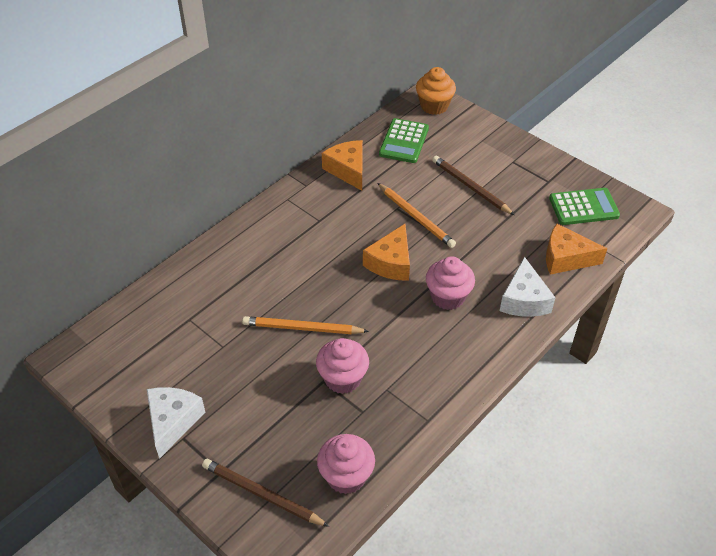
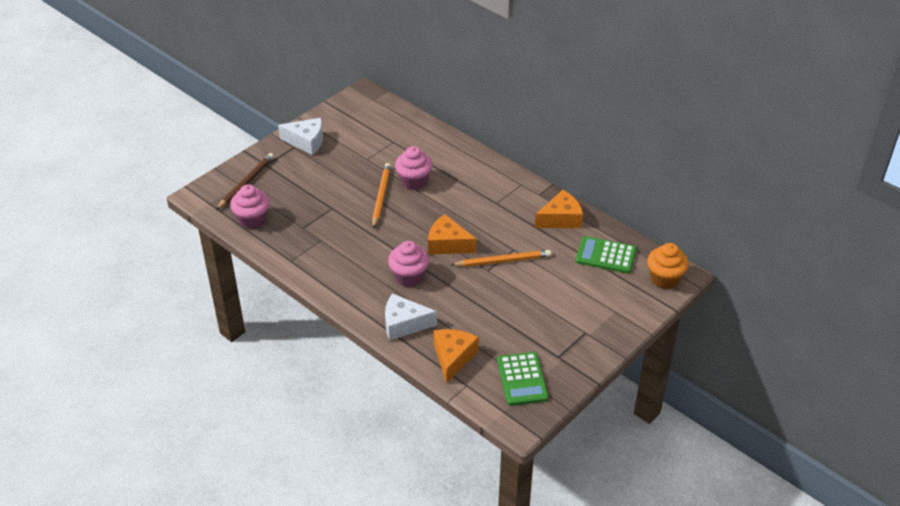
camera: 90 degrees right, 5 degrees down
(342, 379) = (332, 217): pink cupcake -> pink cupcake (414, 181)
(416, 217) = (503, 261): orange pencil -> orange pencil turned 150 degrees counterclockwise
(470, 187) = (544, 299): brown pencil -> none

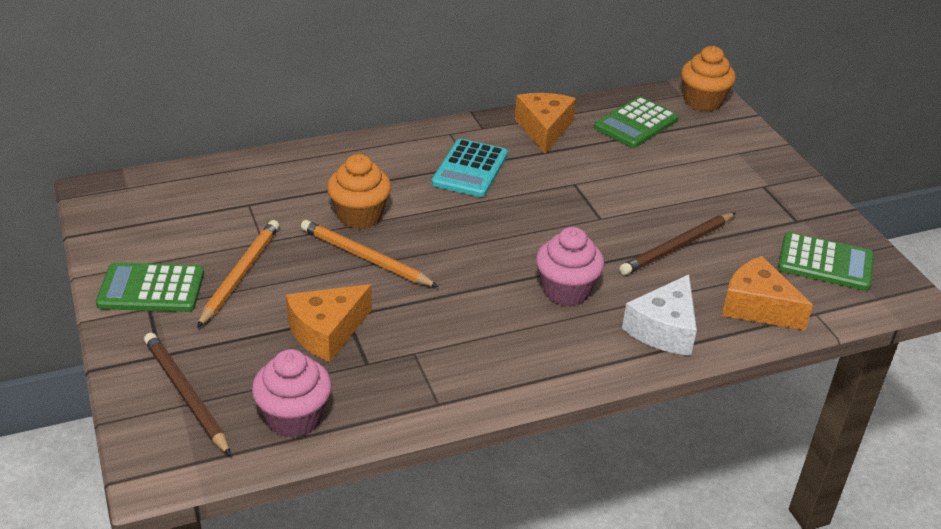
camera: 65 degrees left, 5 degrees down
(306, 141) = (151, 289): white cheese -> green calculator
(414, 181) = (359, 216): pink cupcake -> orange cupcake
(447, 244) = (523, 233): orange cheese -> orange cheese (326, 332)
(485, 309) = (677, 247): none -> brown pencil
(491, 204) = (470, 169): none -> turquoise calculator
(503, 261) = (591, 200): orange pencil -> orange pencil (240, 274)

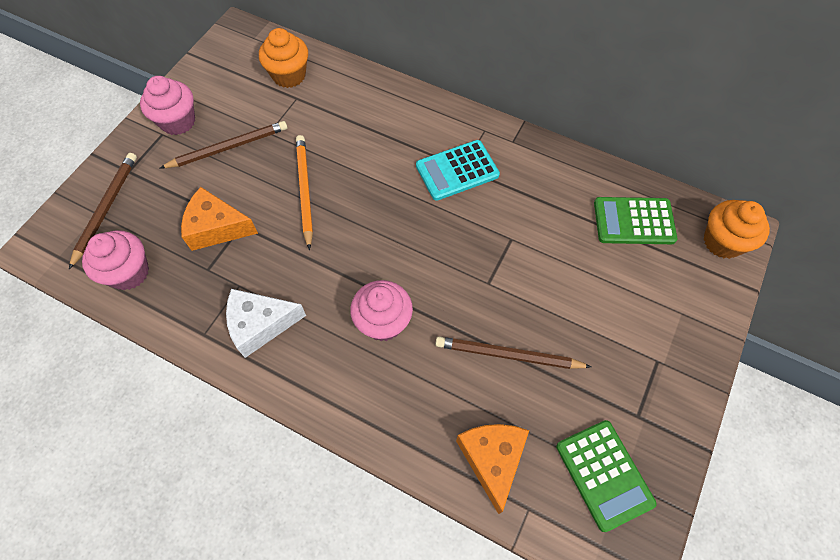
camera: 50 degrees right, 25 degrees up
(151, 289) = (178, 121): green calculator -> pink cupcake
(240, 274) = (228, 147): orange pencil -> brown pencil
(359, 216) = (342, 155): orange cupcake -> orange cupcake (289, 75)
(544, 129) = (554, 174): orange cheese -> none
(664, 329) = (401, 413): white cheese -> white cheese (260, 325)

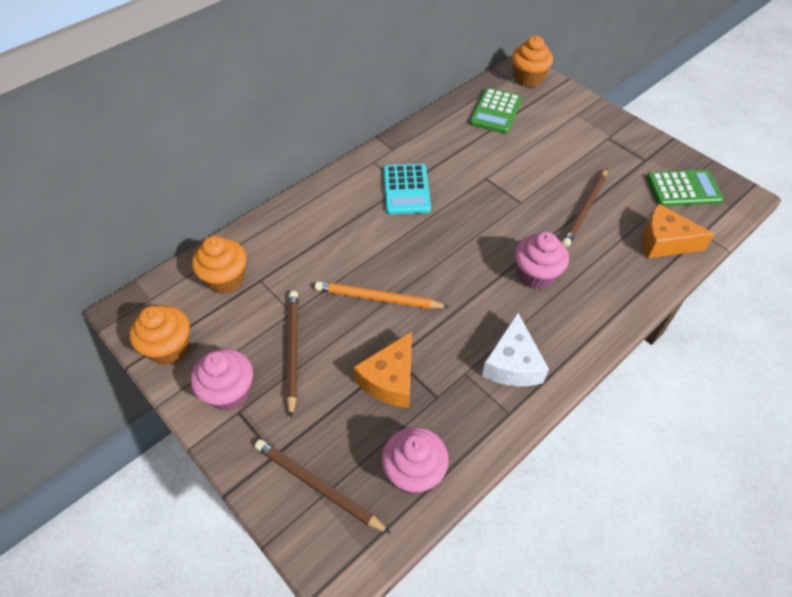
camera: 70 degrees left, 10 degrees down
(209, 69) = (169, 348): none -> orange cupcake

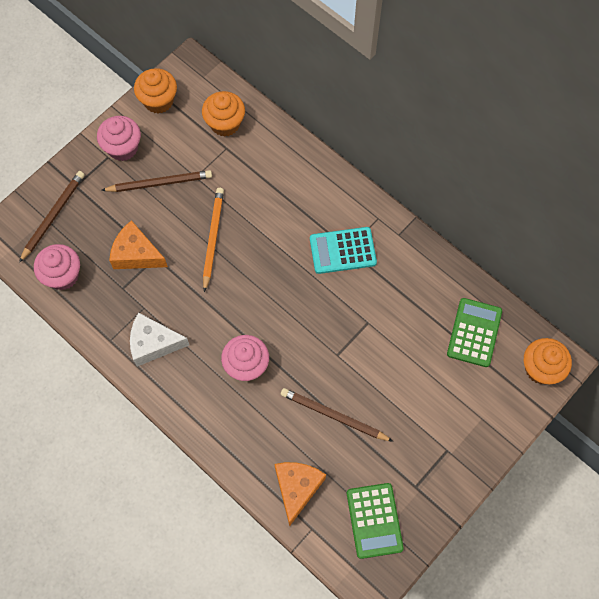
camera: 85 degrees right, 15 degrees up
(496, 111) = (474, 332): green calculator -> green calculator turned 90 degrees clockwise

